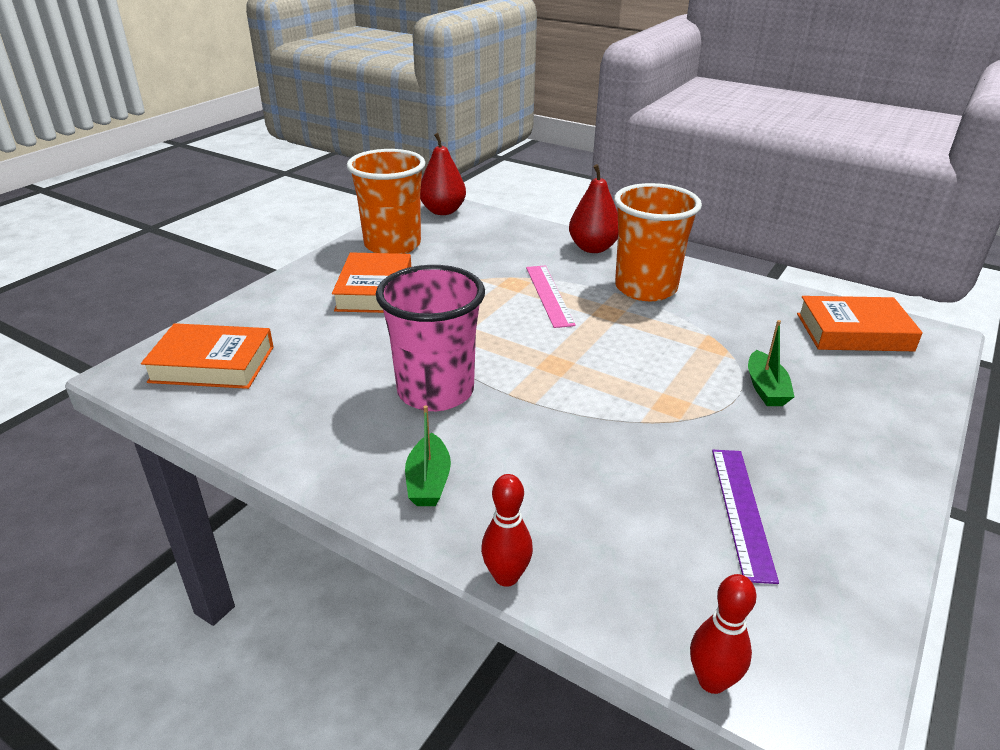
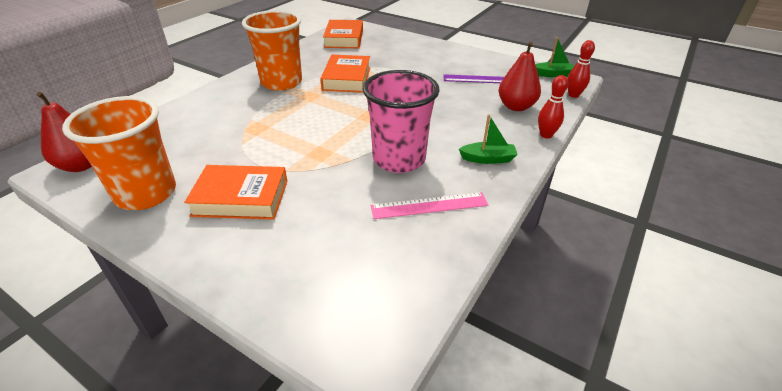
camera: 90 degrees left, 5 degrees up
(212, 364) = (358, 290): orange book -> orange book (346, 78)
(549, 295) = (279, 115): pink ruler -> pink ruler (429, 206)
(593, 248) = (213, 95): red pear -> red pear (516, 107)
(765, 388) = (392, 63): green boat -> green boat (552, 74)

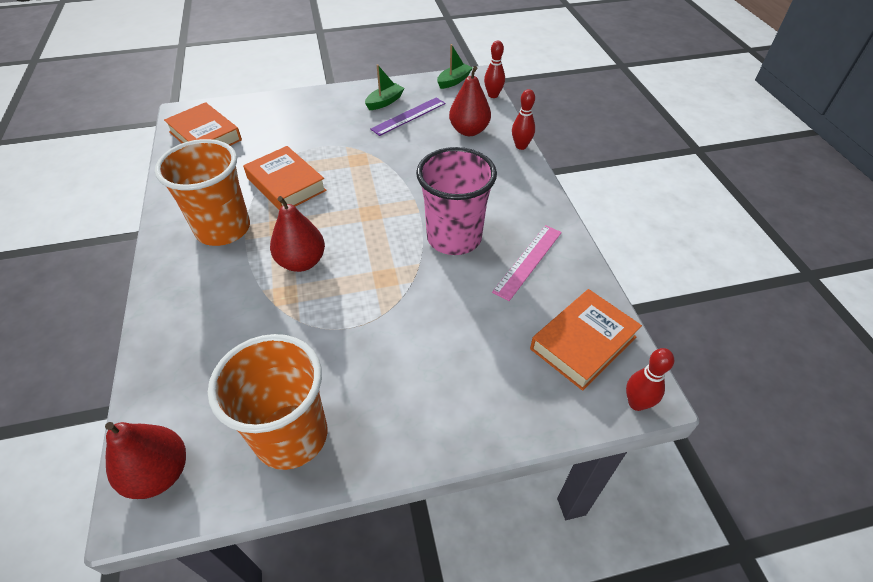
camera: 45 degrees left, 10 degrees up
(241, 198) = (386, 366): orange book -> orange book (583, 343)
(291, 118) = (302, 262): none -> red pear
(353, 363) = (636, 403): none -> red bowling pin
(488, 159) = (512, 193): green boat -> green boat (385, 102)

